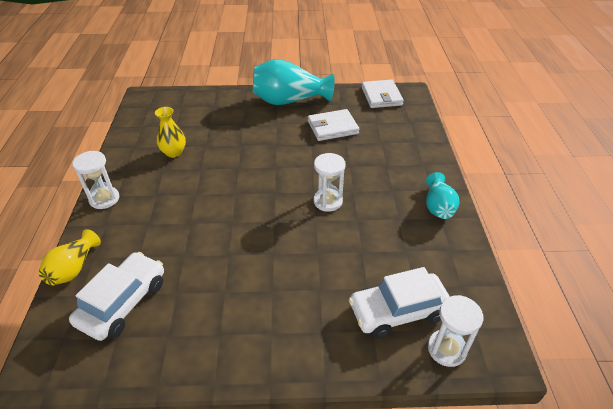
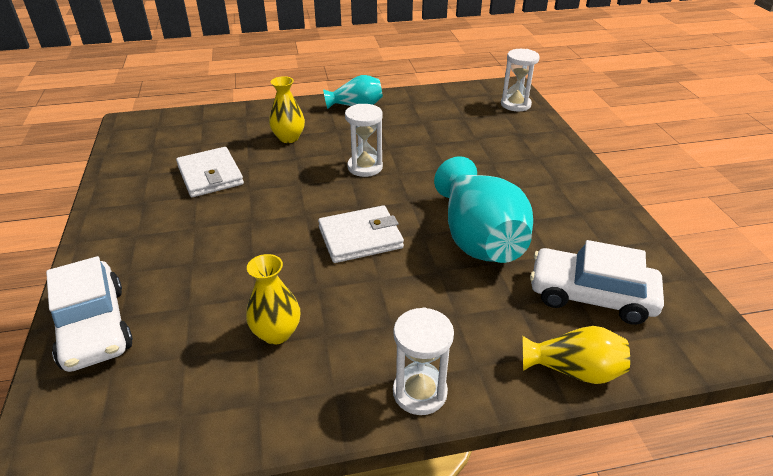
camera: 100 degrees left, 5 degrees down
(289, 100) = (125, 222): turquoise vase -> turquoise vase (478, 238)
(380, 163) = (289, 138): none -> yellow vase
(381, 96) = (135, 142): white wallet -> white wallet (360, 237)
(398, 311) = (493, 123): white car -> white car (94, 327)

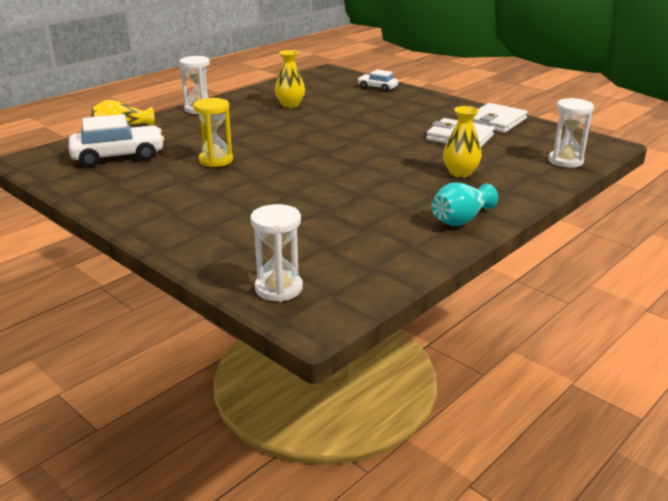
camera: 145 degrees right, 10 degrees down
(94, 327) = (377, 88): white car -> white car, size x0.55
(360, 237) = (298, 140): white wallet -> white wallet (495, 121)
(365, 167) = (358, 173): white hourglass -> white hourglass (565, 161)
(478, 238) = (216, 160): turquoise vase -> yellow hourglass

